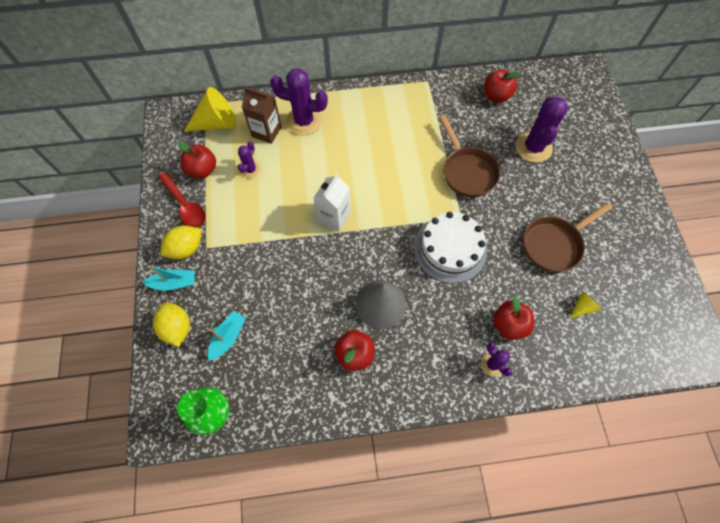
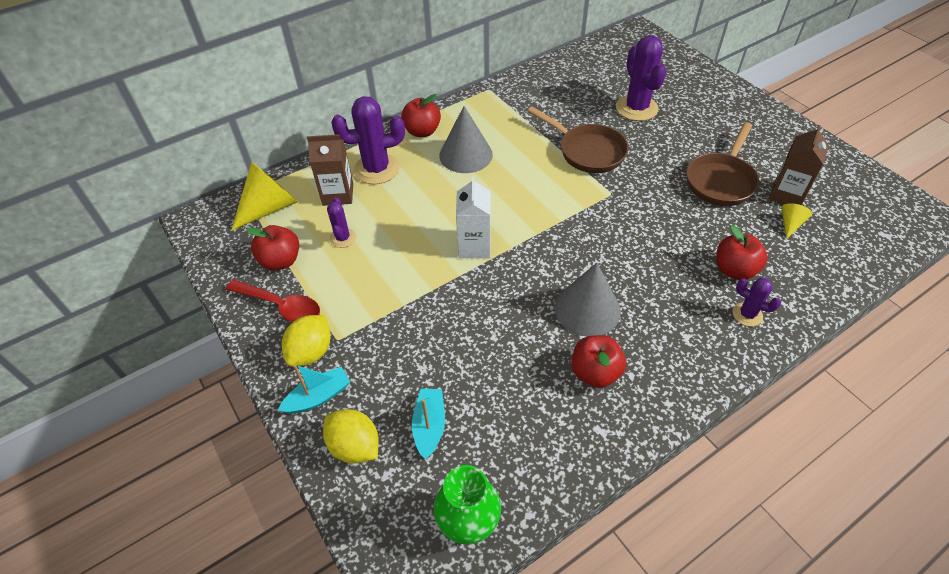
camera: 25 degrees left, 15 degrees down
(374, 135) = (466, 155): none -> grey cone
(450, 249) = (622, 226): white cake -> none
(496, 96) = (568, 78): red apple -> red apple (422, 131)
(599, 280) = (786, 194): none -> brown carton

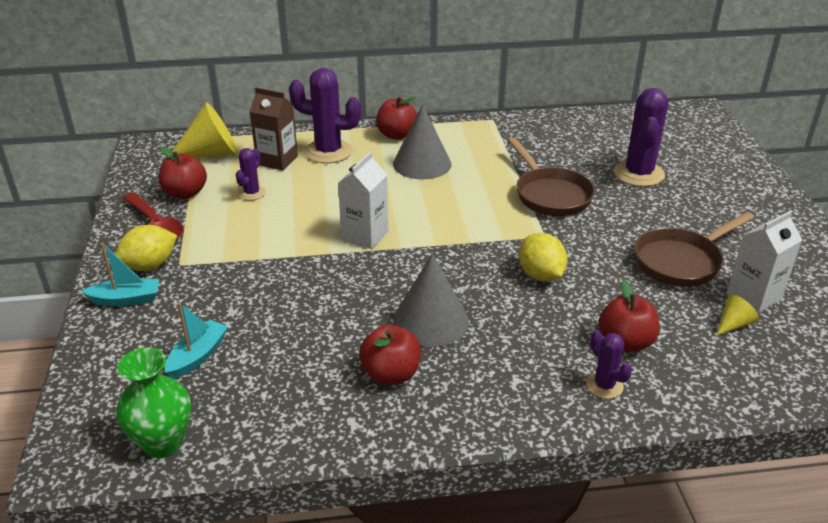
camera: 25 degrees right, 15 degrees down
(355, 446) = (122, 346): yellow lemon -> yellow lemon (540, 275)
(786, 194) = (753, 297): brown carton -> white carton

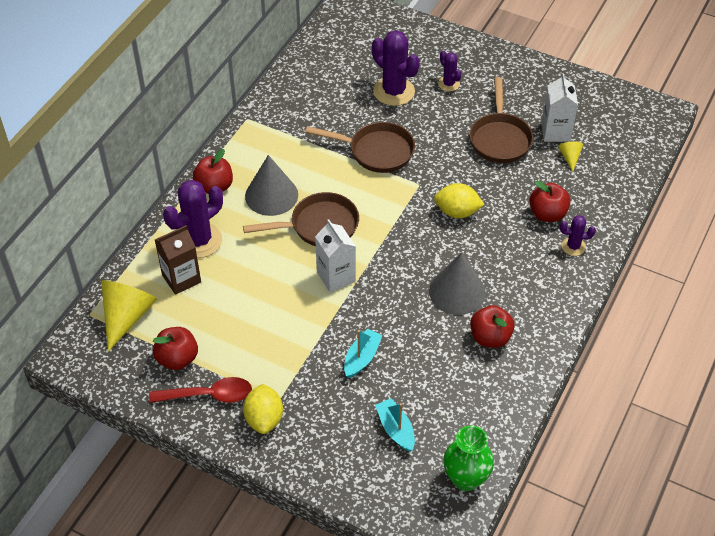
camera: 55 degrees left, 15 degrees up
(126, 299) = (296, 448): turquoise boat -> turquoise boat (362, 358)
(252, 193) = (217, 316): purple cactus -> purple cactus (449, 84)
(416, 201) = (319, 226): none -> brown pan

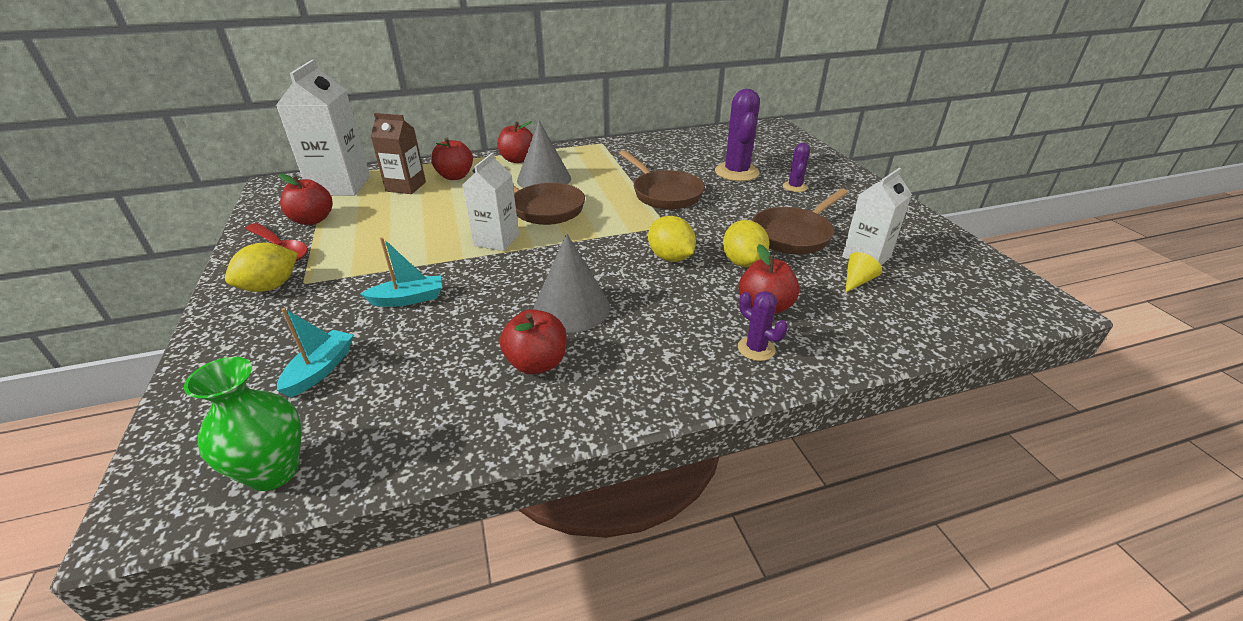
camera: 45 degrees right, 15 degrees down
(127, 316) = (340, 186): yellow cone -> white carton
(199, 240) = (455, 176): purple cactus -> red apple
(499, 186) = (743, 262): none -> yellow lemon

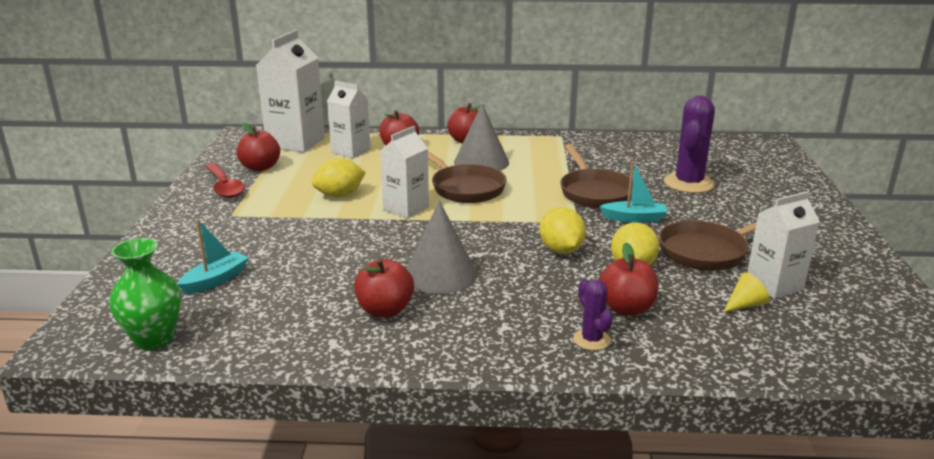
camera: 20 degrees right, 10 degrees down
(271, 286) = (205, 214): yellow lemon -> yellow lemon (339, 195)
(406, 187) = (351, 151): brown carton -> white carton
(408, 299) = (306, 242): turquoise boat -> turquoise boat (634, 218)
(794, 187) = (745, 207): purple cactus -> none

